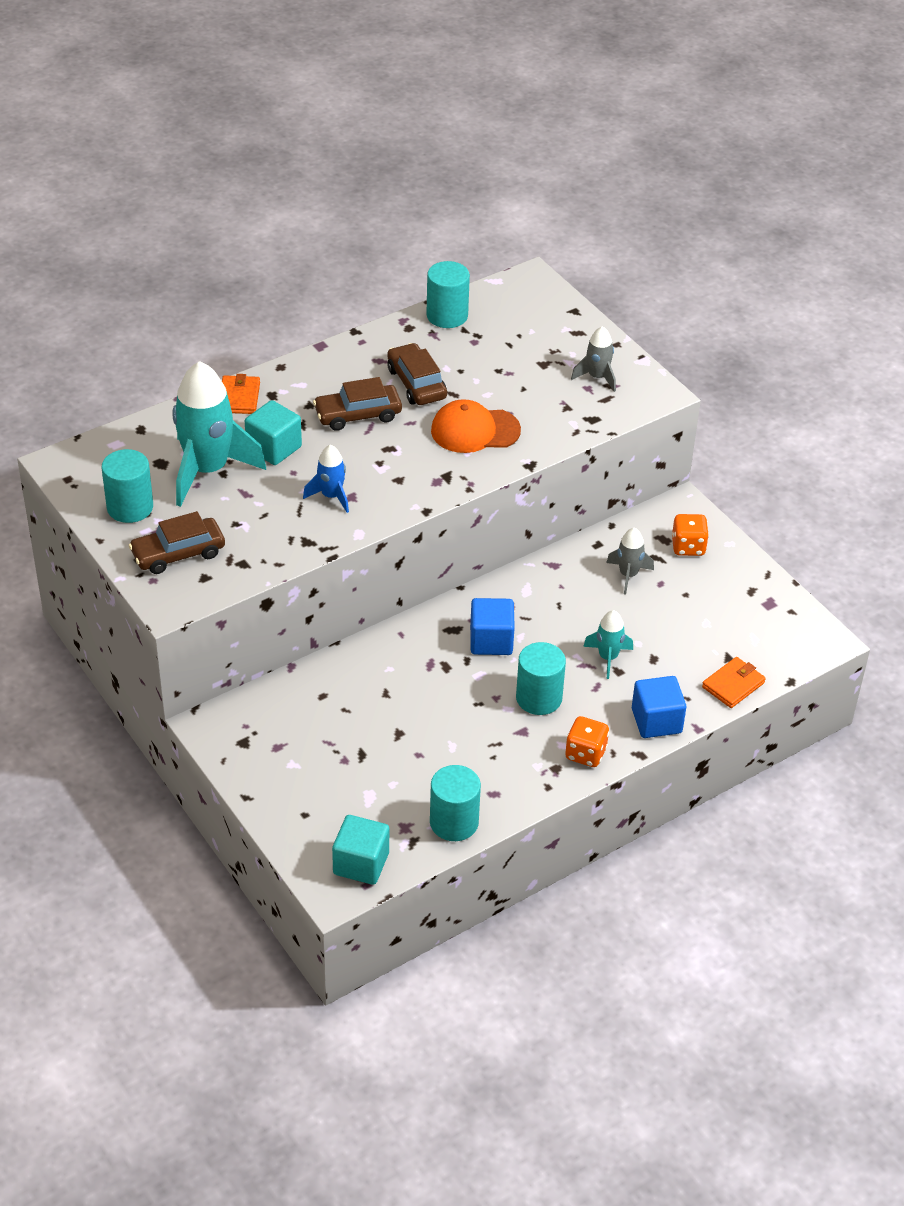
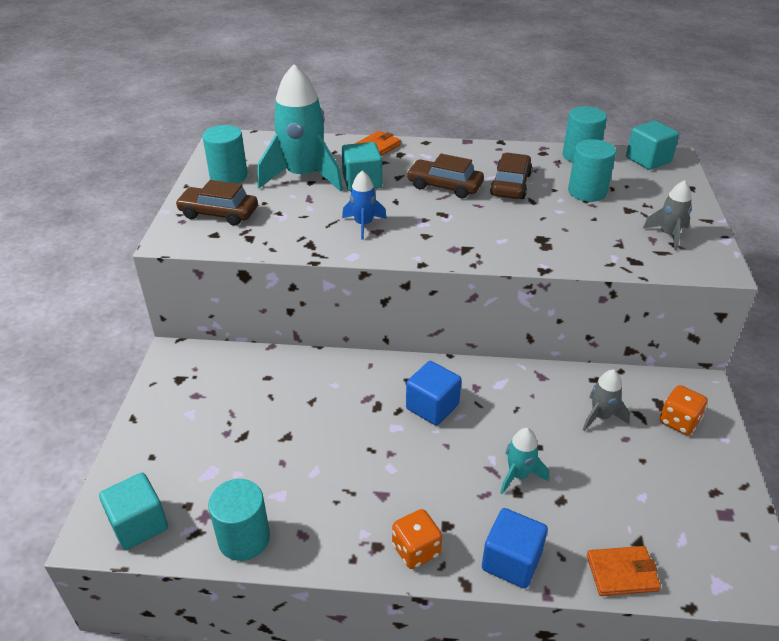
camera: 40 degrees right, 5 degrees down
(475, 430) = (523, 229): orange cap -> none
(512, 292) = (648, 160): none -> turquoise cube
(539, 698) = (424, 475): turquoise cylinder -> turquoise cylinder (587, 192)

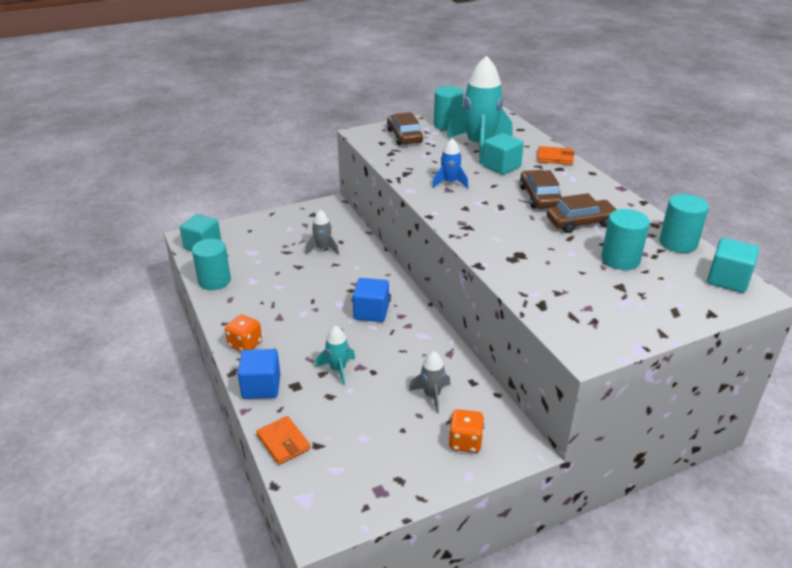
camera: 60 degrees right, 5 degrees down
(668, 235) = (605, 315): grey rocket -> grey rocket (323, 249)

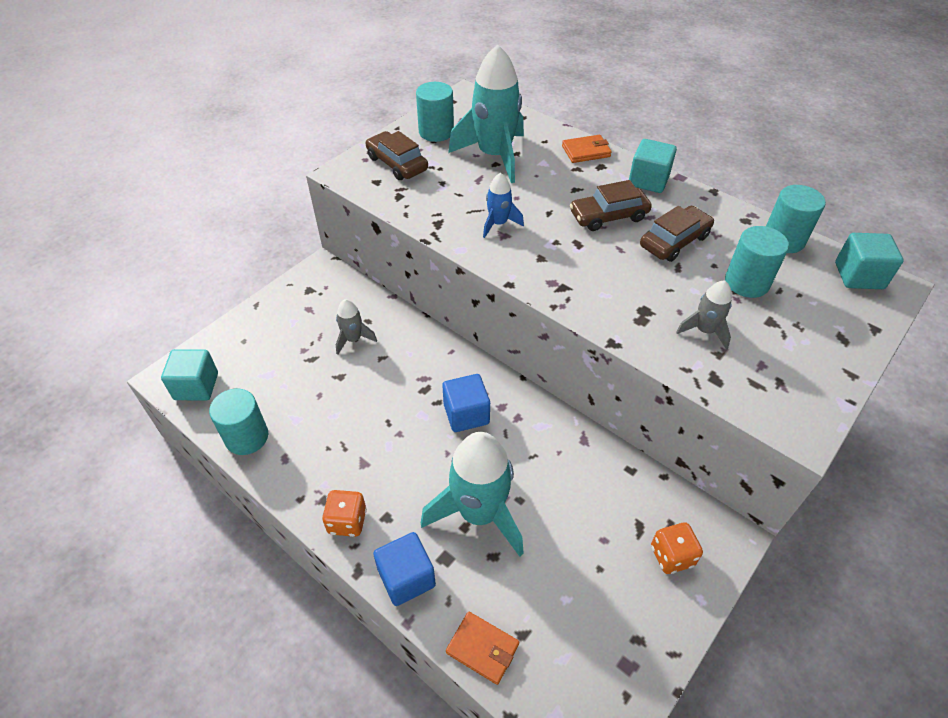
camera: 25 degrees left, 15 degrees up
(338, 369) = (479, 513): turquoise rocket -> turquoise rocket, size x2.05
(432, 395) = (601, 507): grey rocket -> grey rocket (704, 331)
(501, 166) = (538, 181): turquoise cube -> turquoise cube (648, 180)
(539, 197) = (608, 216): brown car -> brown car turned 75 degrees counterclockwise

